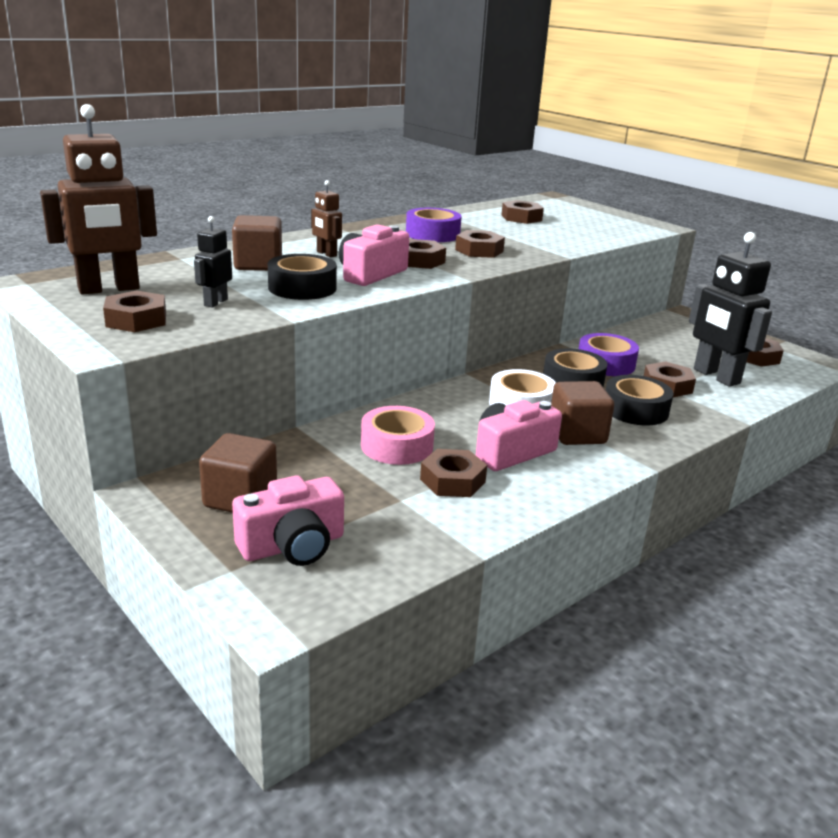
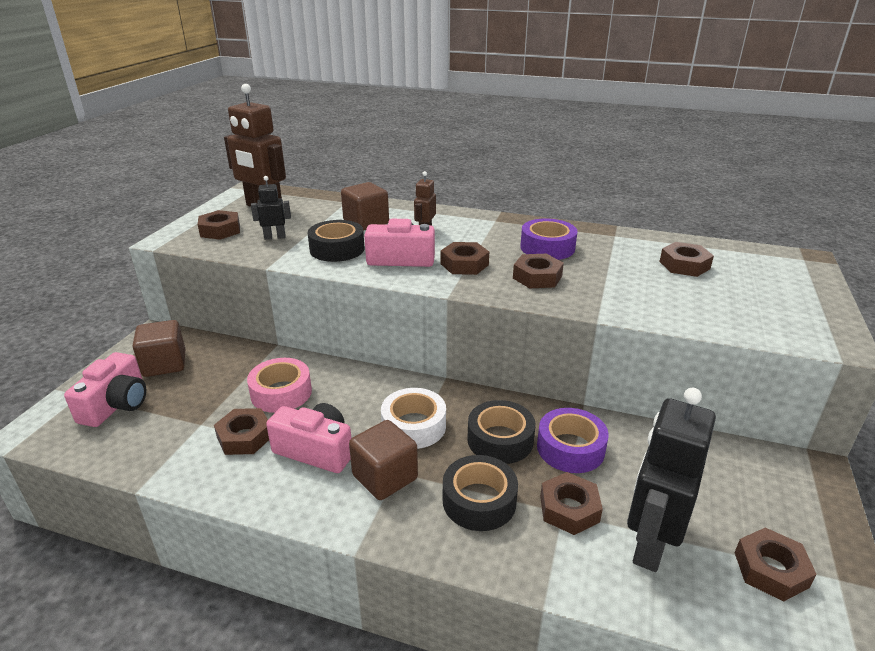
camera: 60 degrees right, 5 degrees up
(293, 546) = (116, 404): pink camera -> pink camera turned 105 degrees counterclockwise

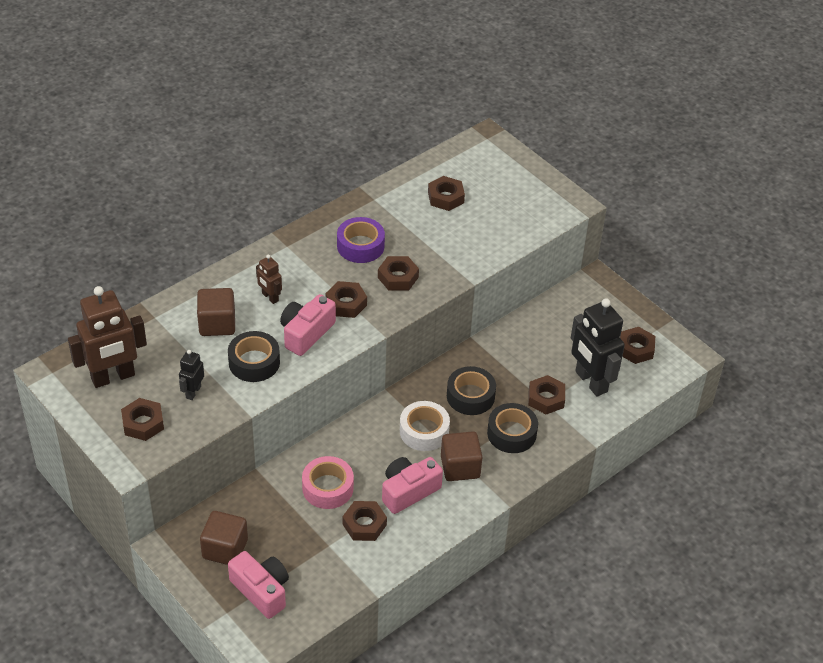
camera: 60 degrees left, 15 degrees up
(570, 448) = (503, 368): purple tape -> none

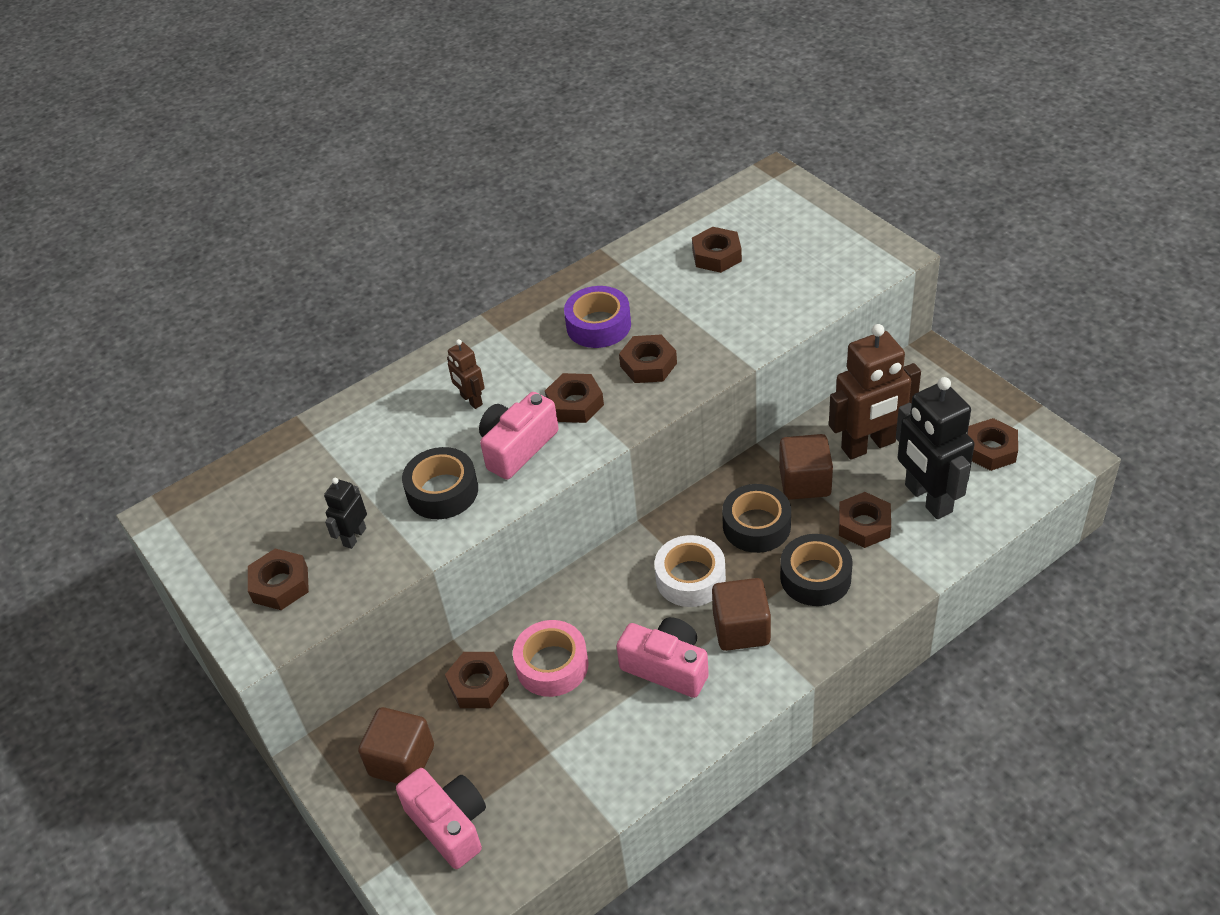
camera: 10 degrees right, 0 degrees up
(113, 377) = (247, 520): brown robot -> brown robot (868, 446)
(217, 324) = (396, 440): brown cube -> brown cube (805, 482)
(364, 524) = (602, 719): brown nut -> brown nut (478, 685)
(408, 491) = (667, 667): pink camera -> pink camera turned 60 degrees clockwise

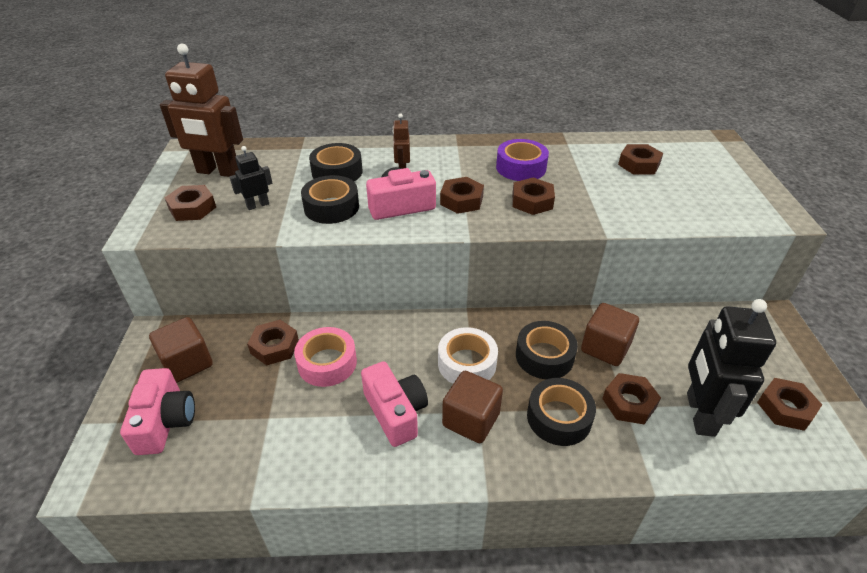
camera: 30 degrees right, 5 degrees down
(397, 443) = (337, 172): none -> black tape
(868, 446) = (676, 350): brown robot -> brown robot (218, 172)

